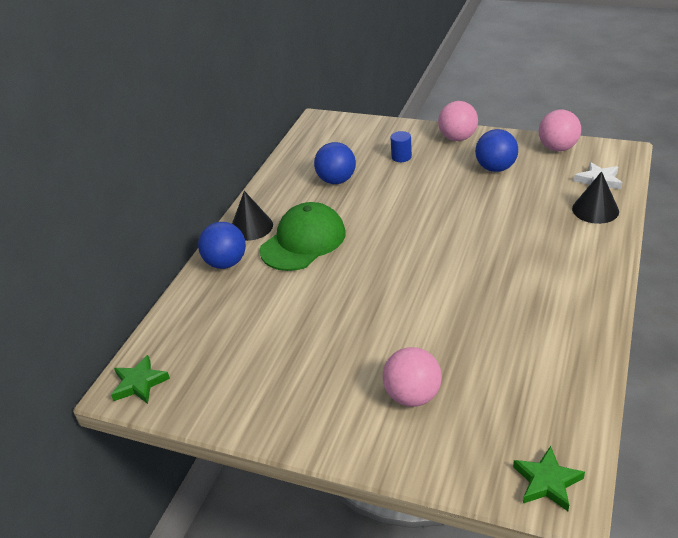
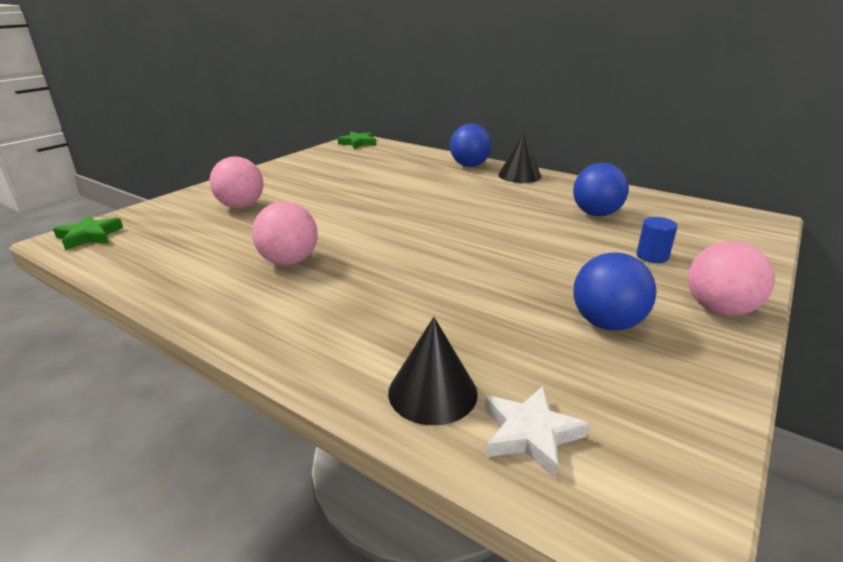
camera: 100 degrees right, 10 degrees down
(303, 241) = (482, 191): green cap -> none
(557, 148) = (683, 418): pink ball -> pink ball (289, 261)

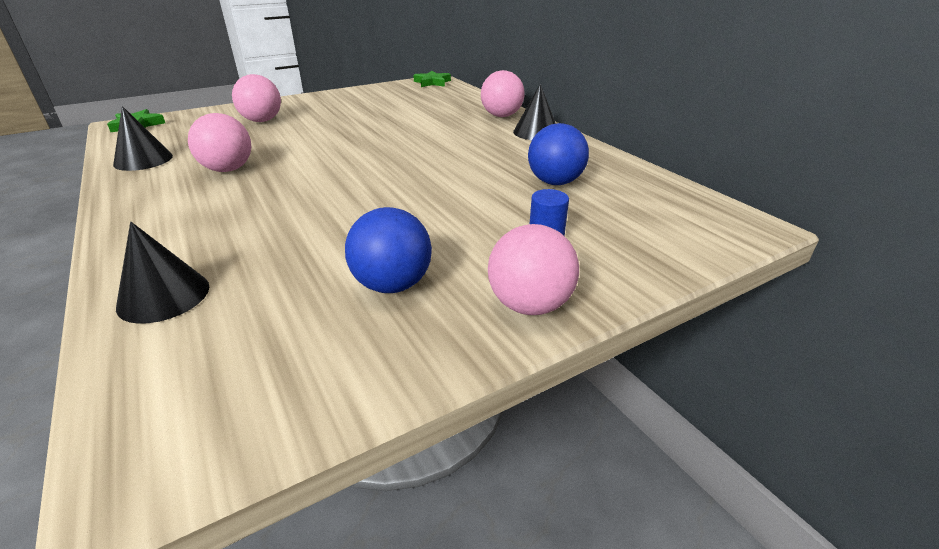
camera: 25 degrees right, 5 degrees up
(168, 272) = (143, 160): none -> black cone
(469, 165) = (501, 116): blue ball -> pink ball
(530, 433) = (177, 353): white star -> none

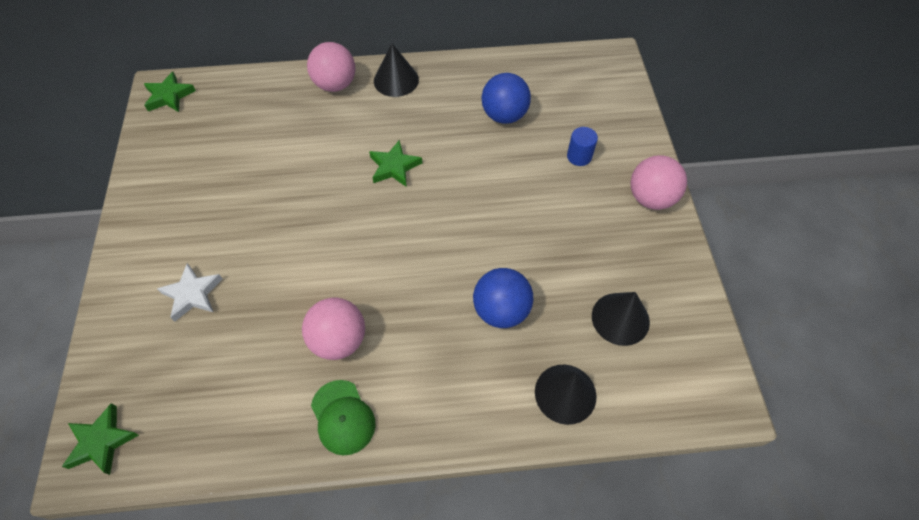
camera: 65 degrees left, 25 degrees up
(143, 160) = (255, 425): black cone -> black cone (620, 318)
(146, 186) = (343, 417): none -> green cap
(262, 121) = (192, 294): pink ball -> white star
(392, 285) = (604, 257): blue ball -> blue ball (501, 310)
(433, 151) = (394, 167): none -> green star

